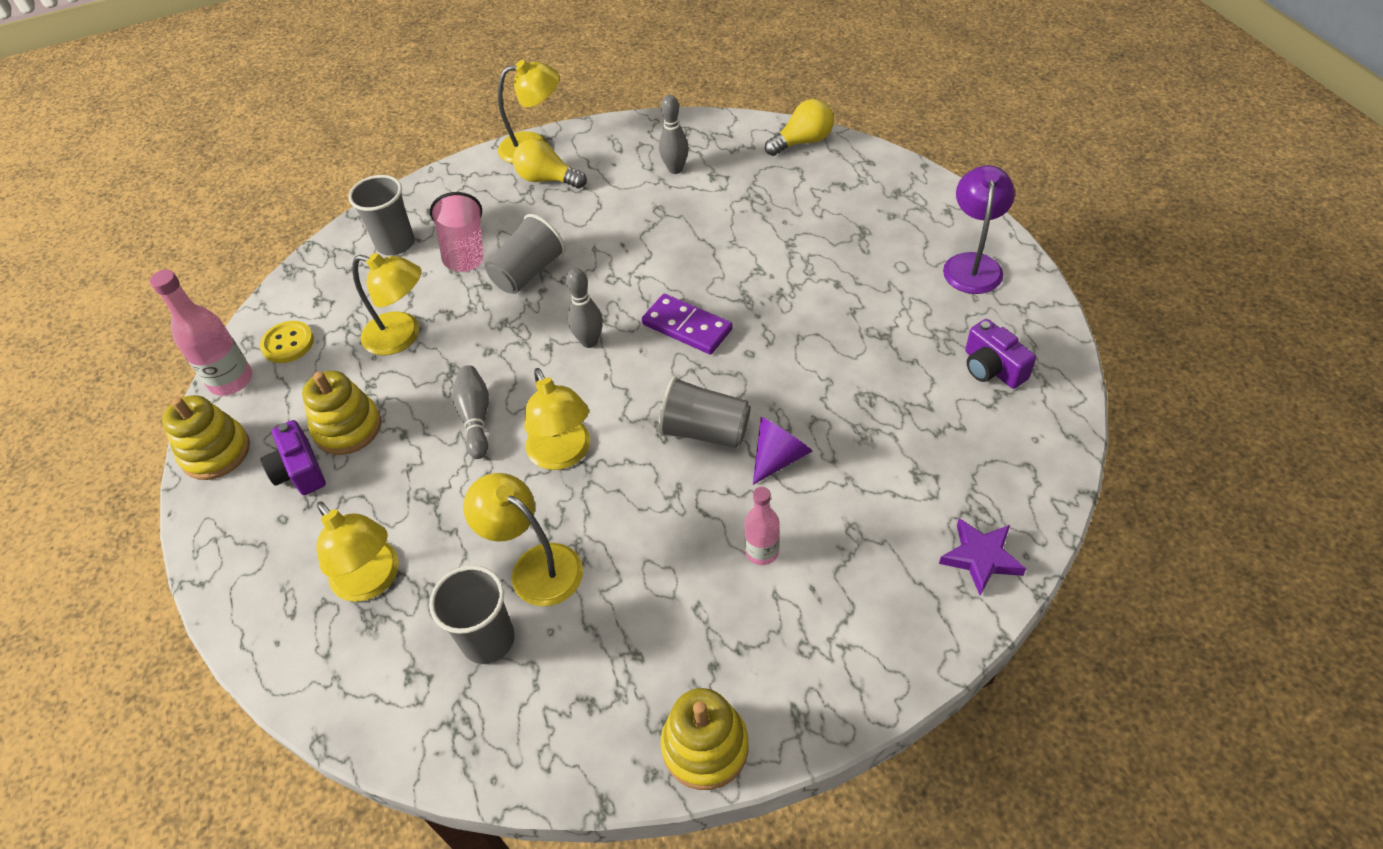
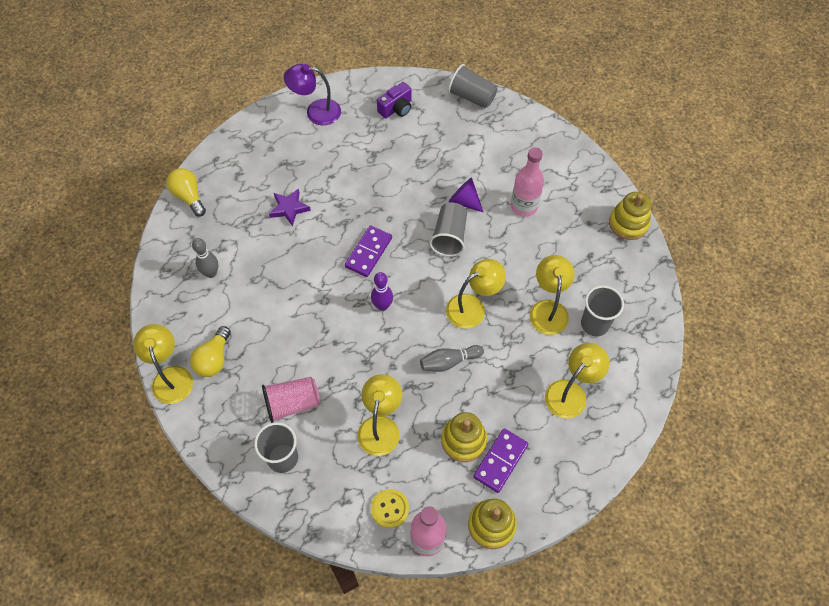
camera: 100 degrees left, 10 degrees up
(300, 470) = (500, 461): purple camera -> purple domino
(528, 272) = (317, 354): grey cup -> grey cup (471, 97)
(535, 566) = (548, 309): yellow lamp -> yellow lamp turned 150 degrees clockwise
(589, 341) = (382, 306): grey bowling pin -> purple bowling pin
(762, 552) = (524, 206): pink bottle -> pink bottle, size x1.59
(981, 558) = (514, 120): purple star -> purple star (289, 208)

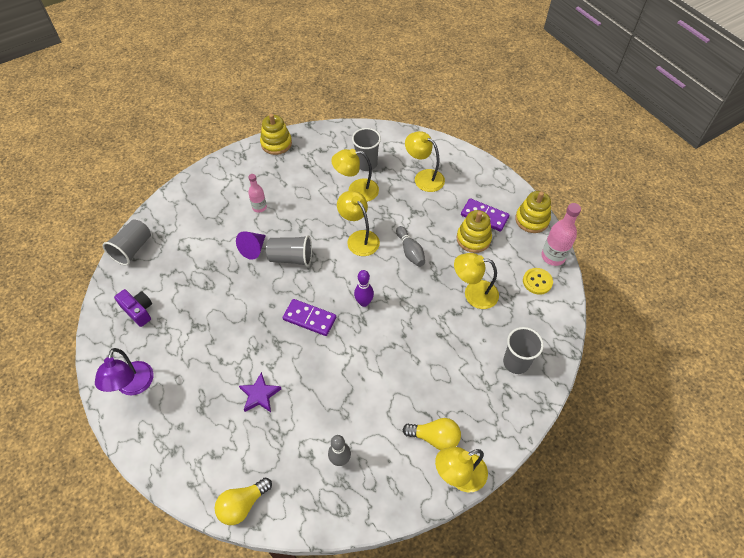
camera: 95 degrees left, 5 degrees down
(292, 403) = (466, 362): pink cup -> none
(524, 206) = (259, 207): pink bottle -> pink bottle, size x0.63

